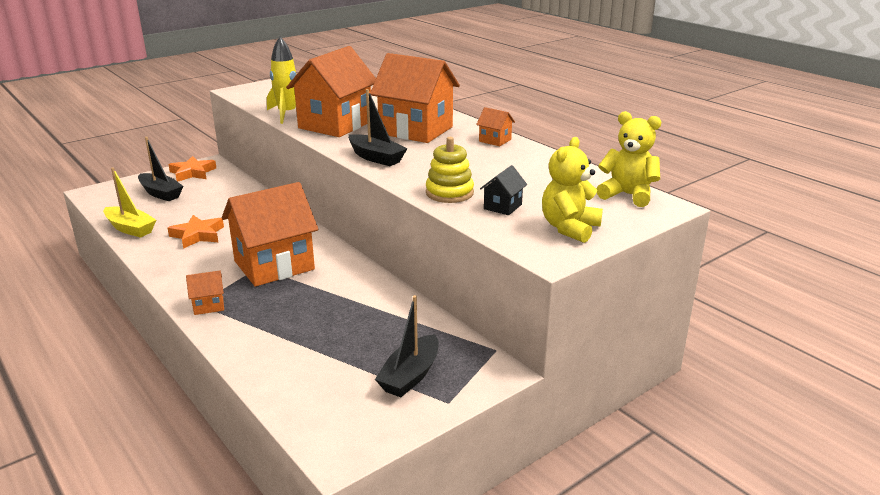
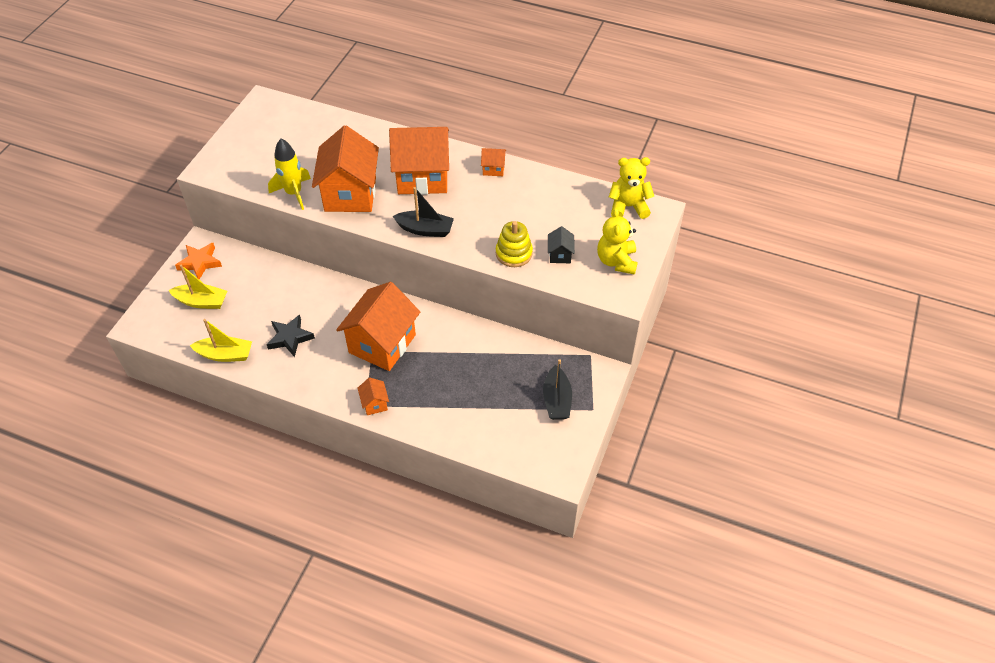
camera: 30 degrees left, 25 degrees up
(160, 193) = (202, 302): black boat -> yellow boat
(198, 235) = (290, 338): orange star -> black star
(208, 305) = (375, 404): orange house -> orange house turned 60 degrees counterclockwise

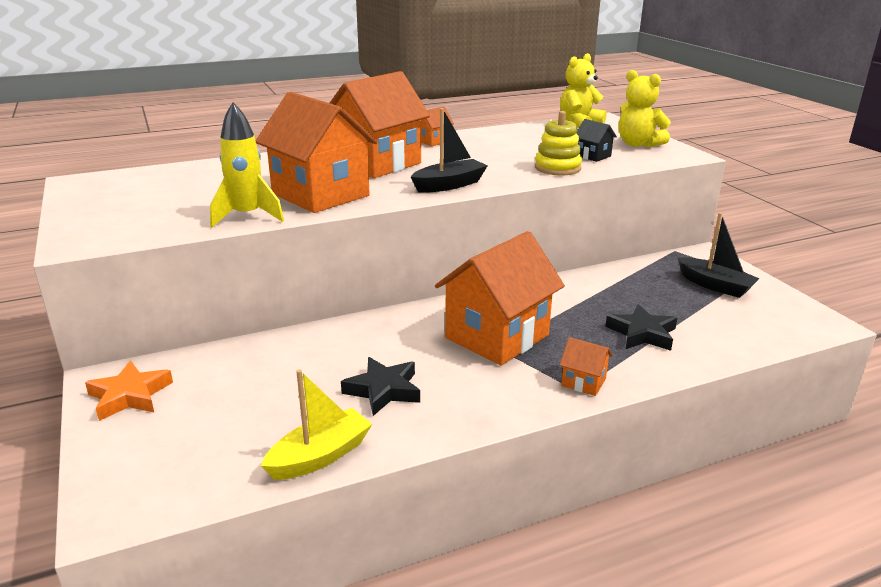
camera: 45 degrees left, 25 degrees down
(202, 302) = (193, 428): yellow boat -> none
(382, 343) = (497, 336): orange house -> orange house turned 60 degrees clockwise
(452, 399) = (642, 333): none -> black star

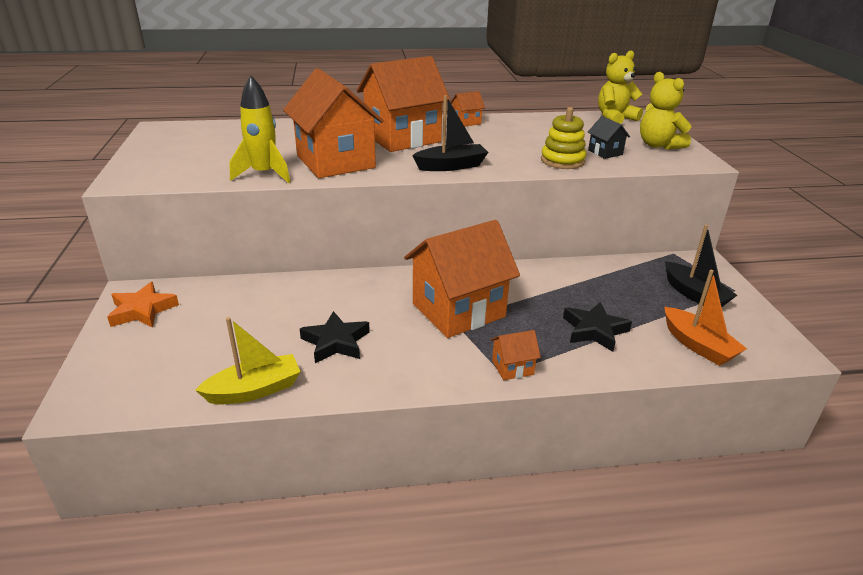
camera: 15 degrees right, 5 degrees up
(583, 382) = (512, 367): orange house -> orange house turned 60 degrees counterclockwise
(744, 331) = (698, 345): none -> orange boat

